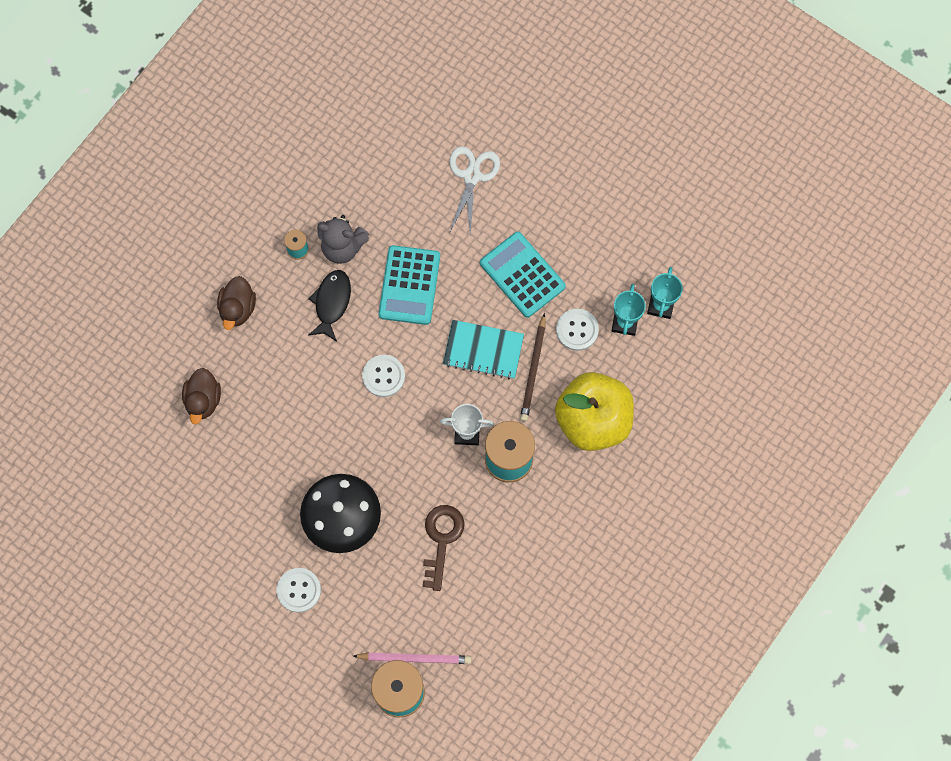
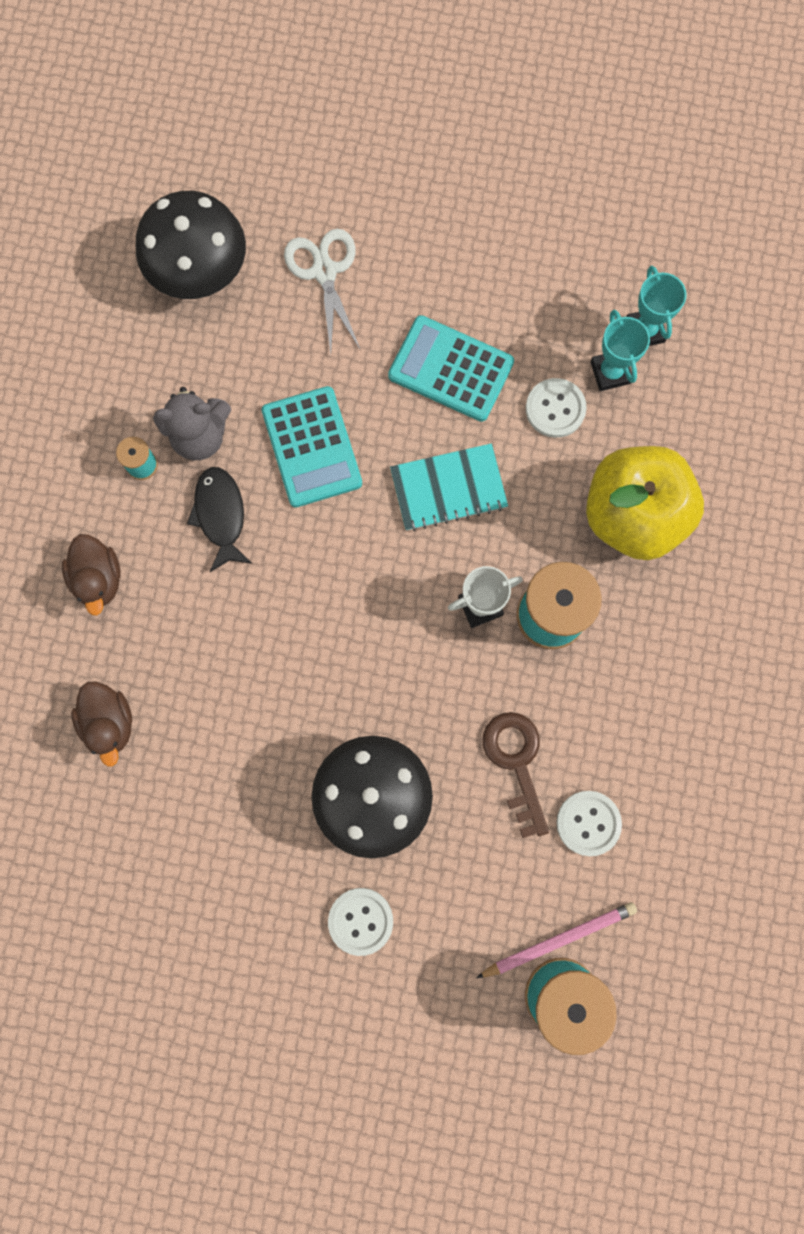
camera: 25 degrees left, 5 degrees up
(383, 376) = (335, 581): white button -> white button (588, 823)
(392, 140) = (199, 270): none -> black mushroom
(533, 370) = (525, 485): brown pencil -> none

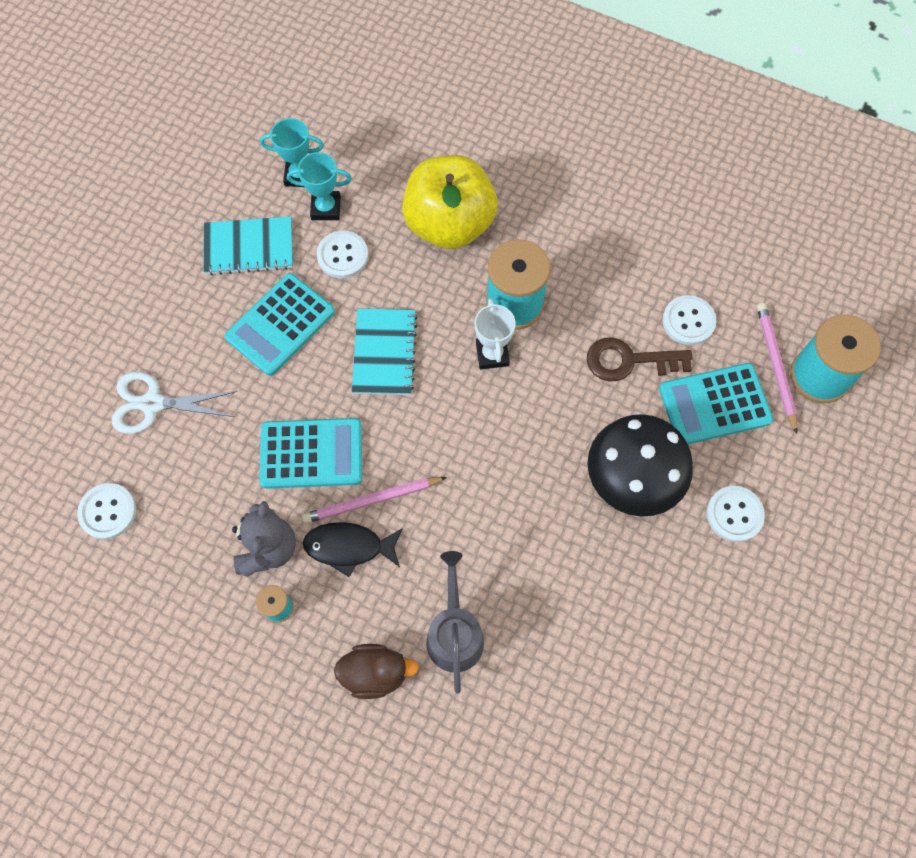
camera: 75 degrees left, 10 degrees down
(109, 723) = (514, 693): brown duck -> none
(156, 647) = (454, 634): none -> grey watering can
(199, 270) = (108, 511): black mushroom -> white button
(276, 524) = (372, 501): none -> pink pencil
(489, 874) = (714, 404): none -> turquoise calculator
(534, 306) = (249, 247): none -> turquoise notebook

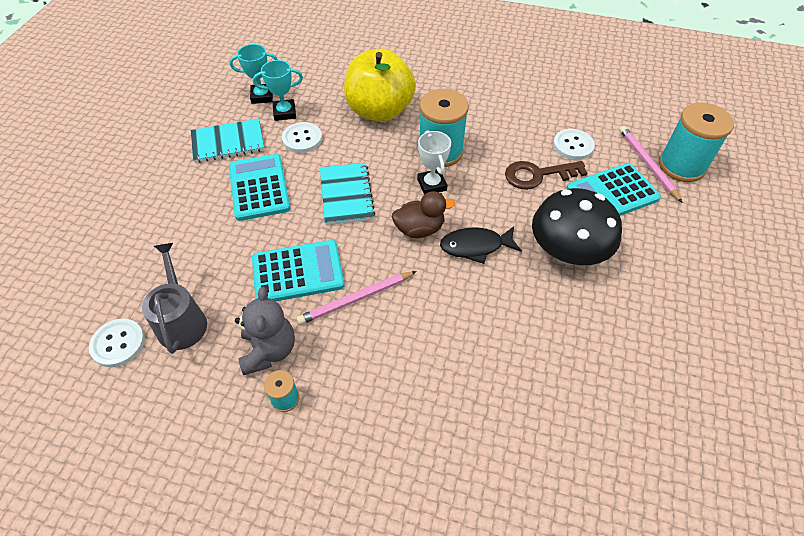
camera: 10 degrees left, 15 degrees down
(152, 403) = (156, 255): white scissors -> none
(280, 324) = (259, 187): turquoise calculator -> turquoise calculator turned 135 degrees clockwise
(349, 547) = (342, 338): black fish -> black fish (475, 246)
(375, 673) = (386, 441): brown duck -> brown duck (419, 229)
(454, 634) = (452, 394): grey watering can -> grey watering can (182, 321)
(734, 514) = (657, 264): white button -> none

